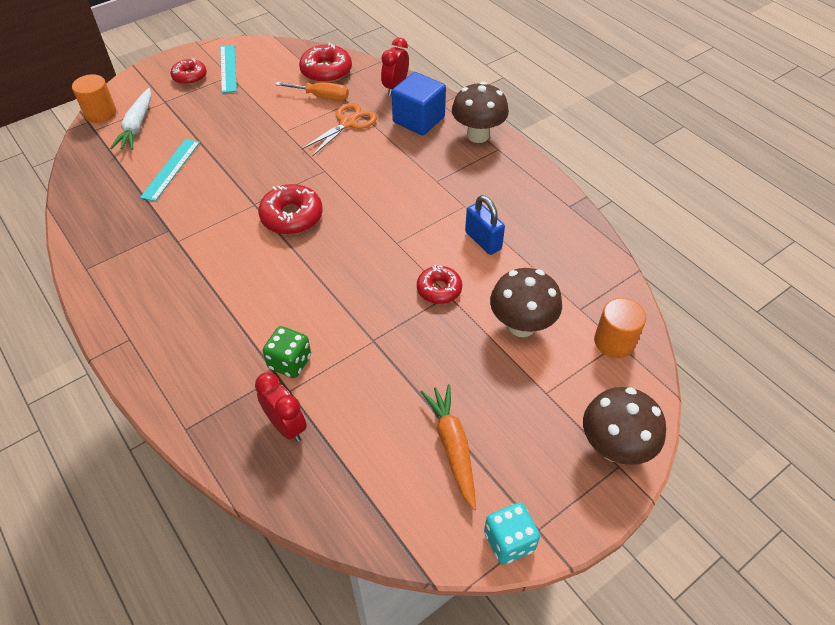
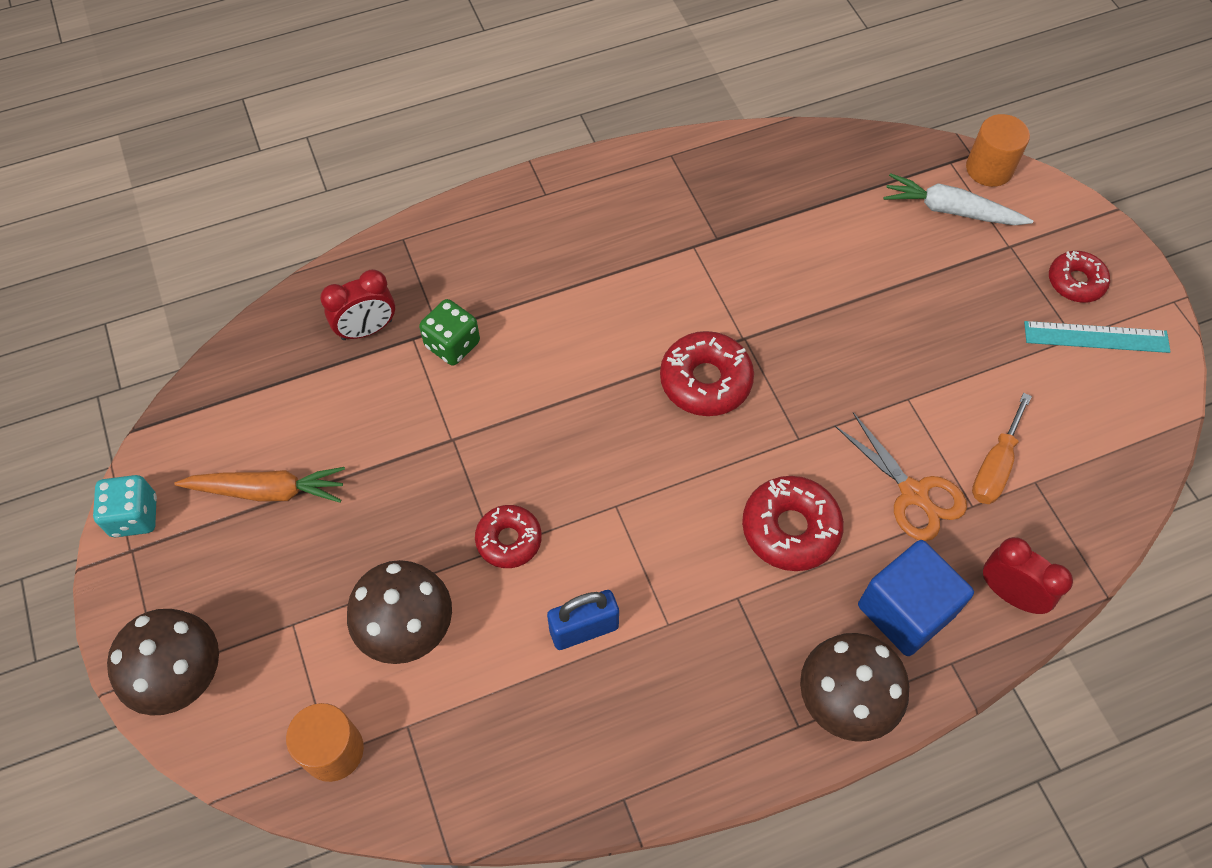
camera: 105 degrees right, 10 degrees up
(171, 169) = (842, 246): turquoise ruler -> none
(326, 71) = (1075, 486): red donut -> red donut (790, 529)

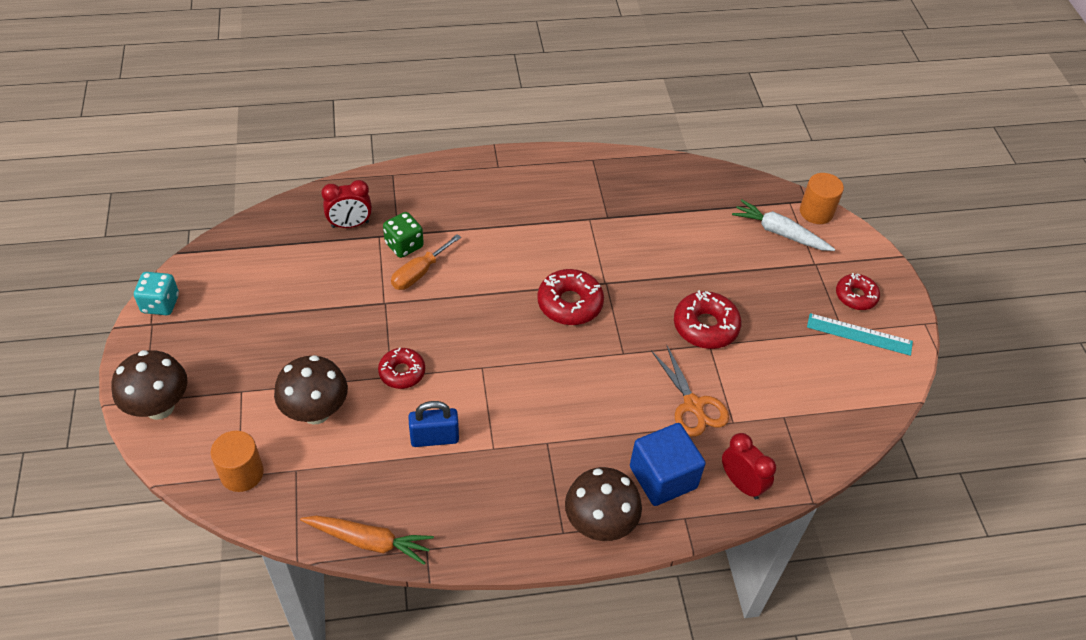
camera: 10 degrees right, 10 degrees down
(268, 491) = (252, 308): orange carrot -> orange carrot (369, 541)
(790, 529) = (598, 408): red donut -> red donut (705, 326)
(995, 466) = (757, 400): orange screwdriver -> orange screwdriver (419, 273)

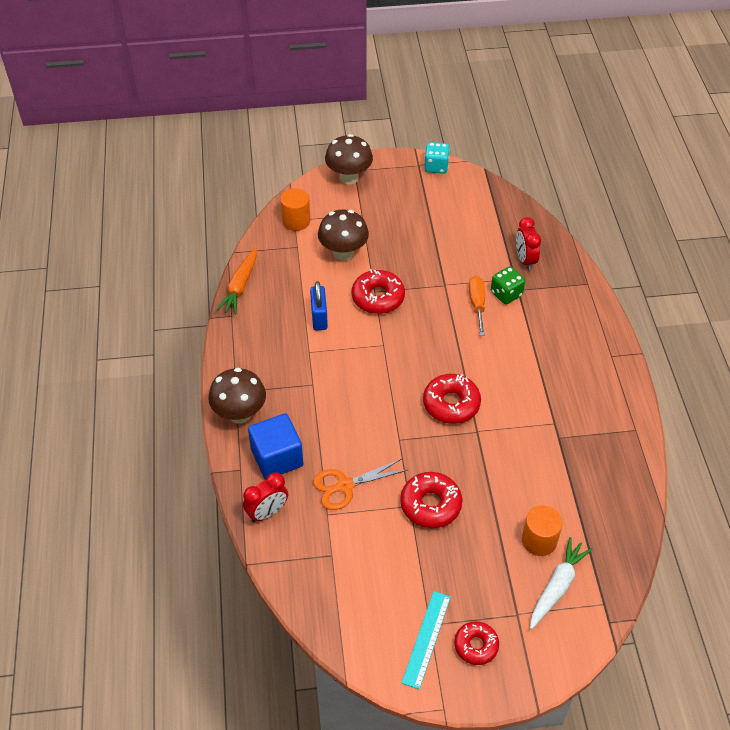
camera: 95 degrees right, 0 degrees up
(402, 372) = (378, 297): red donut -> red donut, size x1.50
(419, 273) = (477, 304): orange screwdriver -> orange screwdriver turned 45 degrees clockwise
(816, 212) = (593, 628): orange cylinder -> orange cylinder (539, 540)

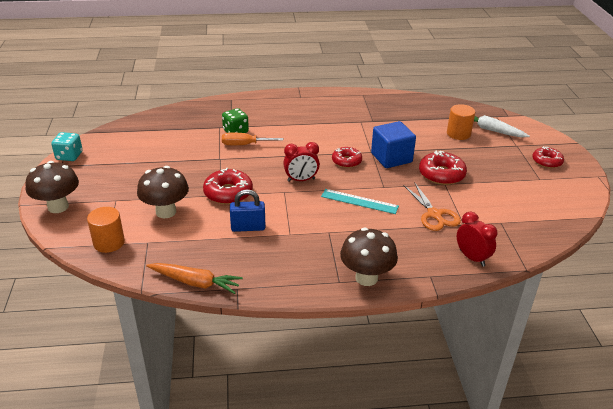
camera: 90 degrees left, 15 degrees down
(277, 458) = (413, 253): blue cube -> blue cube (391, 158)
(426, 639) = (551, 181): turquoise ruler -> turquoise ruler (359, 201)
(451, 404) = (346, 161): red donut -> red donut, size x0.66
(525, 260) = (201, 121): red clock -> red clock (301, 180)

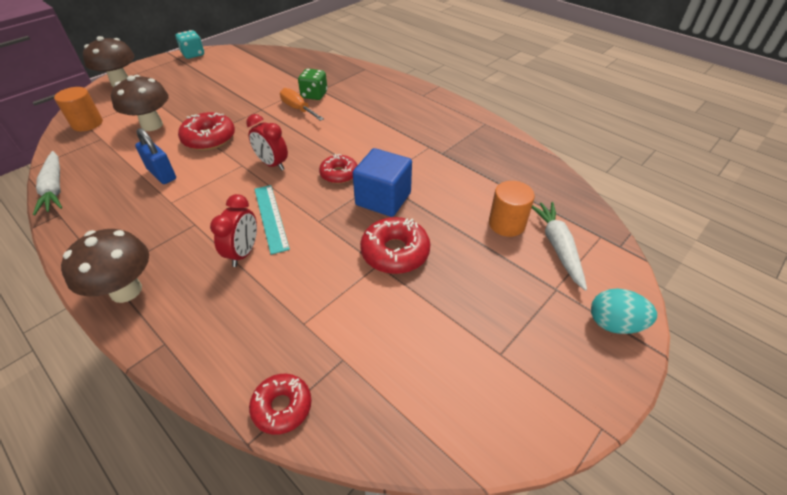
camera: 50 degrees right, 10 degrees up
(195, 282) = (54, 188): orange carrot -> white carrot
(434, 215) = (299, 287): orange scissors -> none
(472, 258) = (232, 366): red clock -> red clock (243, 253)
(547, 161) = (557, 341): red donut -> red donut (282, 407)
(551, 143) = (614, 324): none -> turquoise egg

